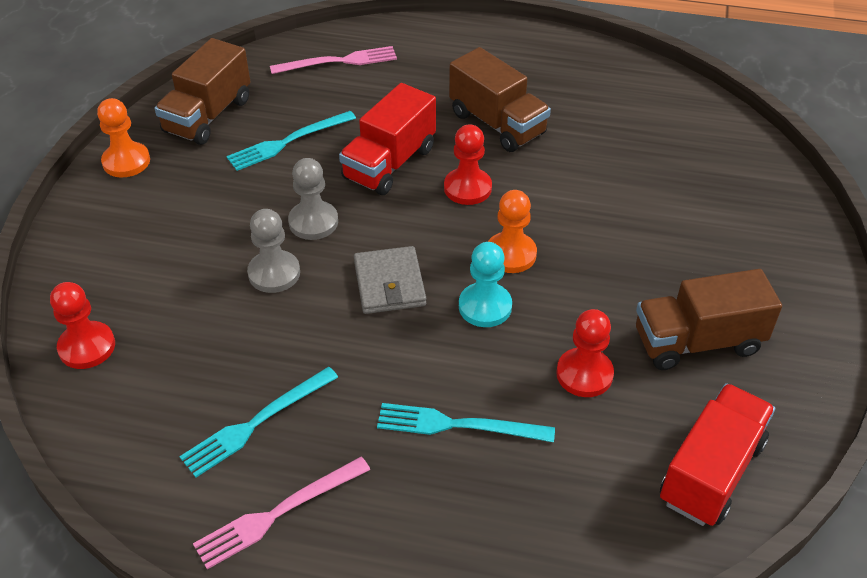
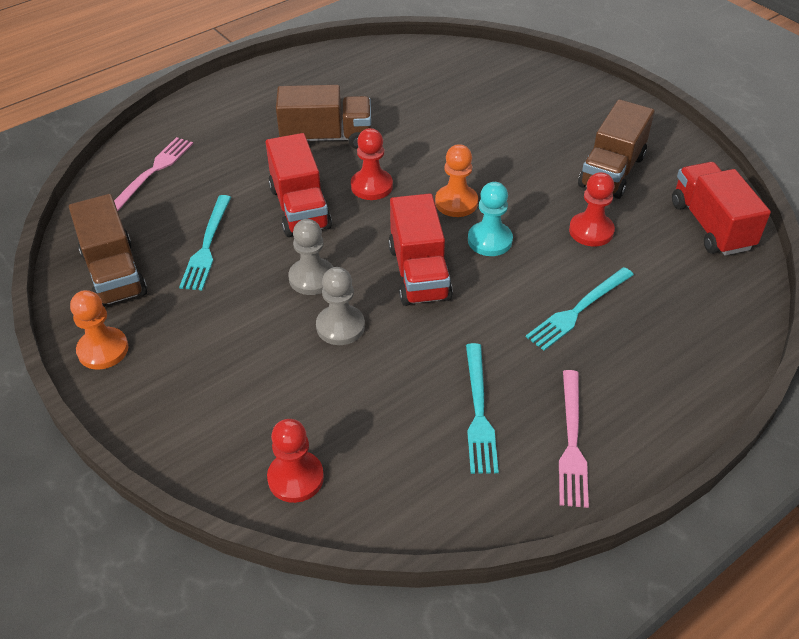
camera: 50 degrees left, 0 degrees up
(389, 283) = (419, 273): grey wallet -> red truck

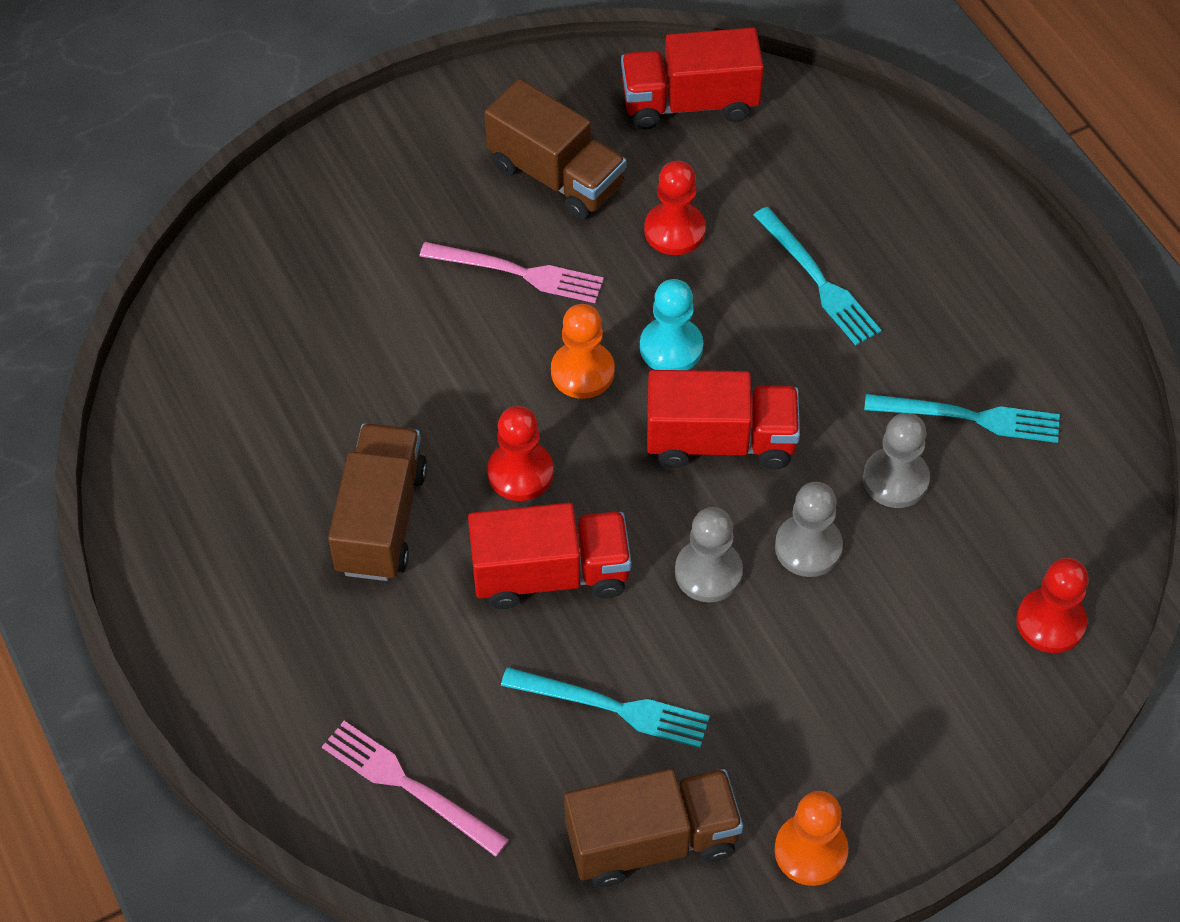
camera: 80 degrees left, 10 degrees up
(409, 370) = (895, 479): none -> grey pawn
(572, 442) = (1022, 336): pink fork -> pink fork (518, 272)

